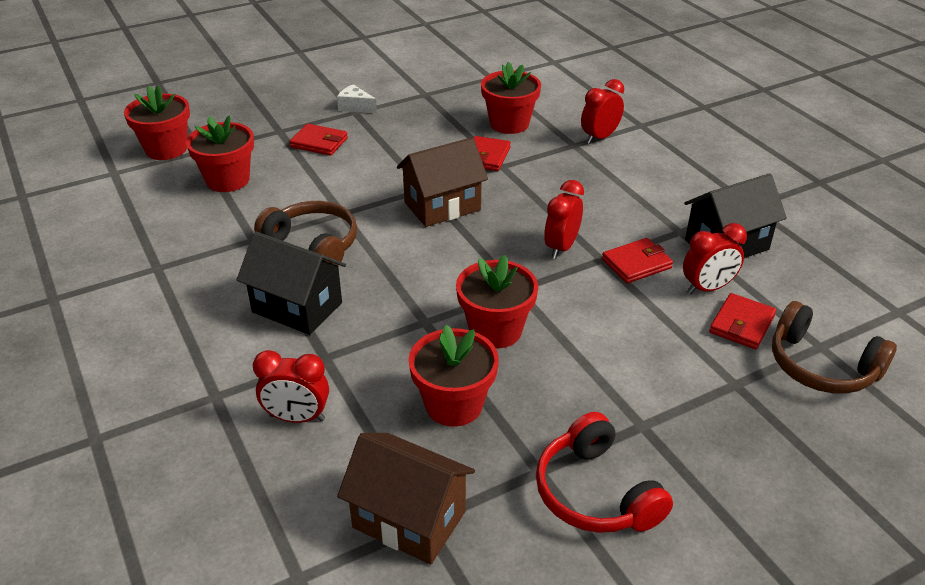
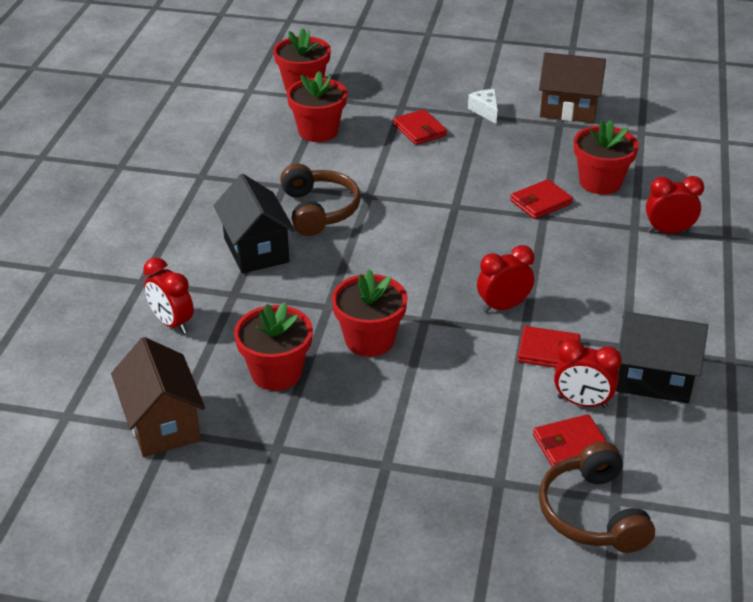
camera: 40 degrees right, 0 degrees up
(442, 206) = (451, 226): brown house -> brown house (568, 109)
(595, 493) = (294, 484): red headphones -> none

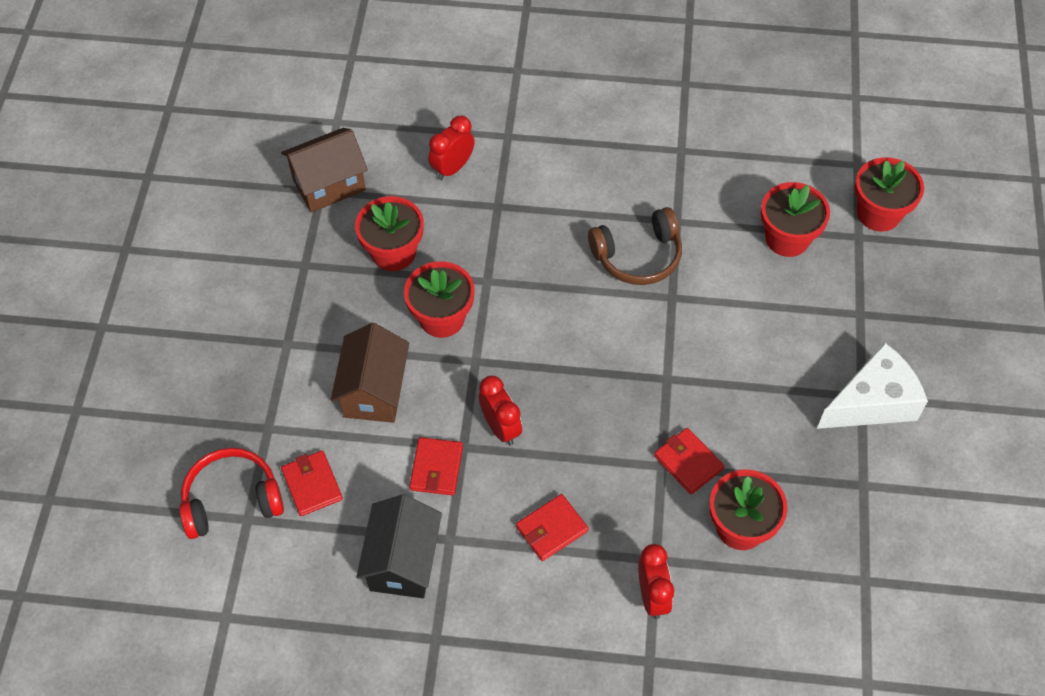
camera: 85 degrees right, 20 degrees up
(256, 250) = (565, 213): black house -> none
(419, 130) = (812, 335): red wallet -> red wallet (551, 529)
(485, 111) = (872, 402): white cheese -> white cheese, size x2.07
(568, 109) = (900, 496): brown house -> brown house (374, 391)
(582, 402) = (367, 496): red clock -> none
(592, 513) = (232, 499): brown headphones -> red headphones

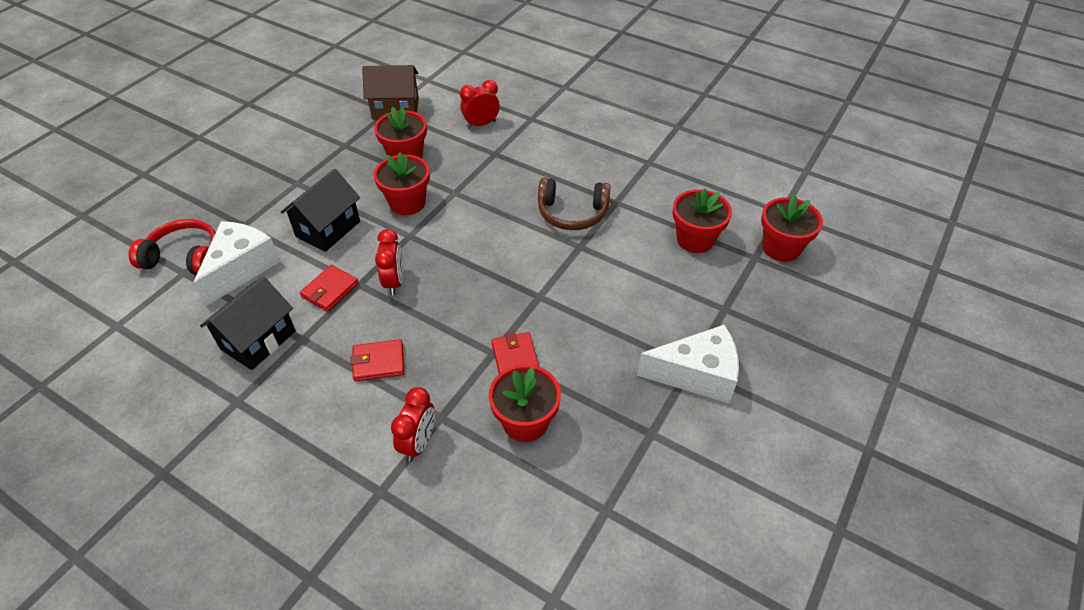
camera: 25 degrees right, 10 degrees down
(312, 485) = (241, 268): red wallet -> white cheese
(374, 391) = (328, 229): brown house -> black house

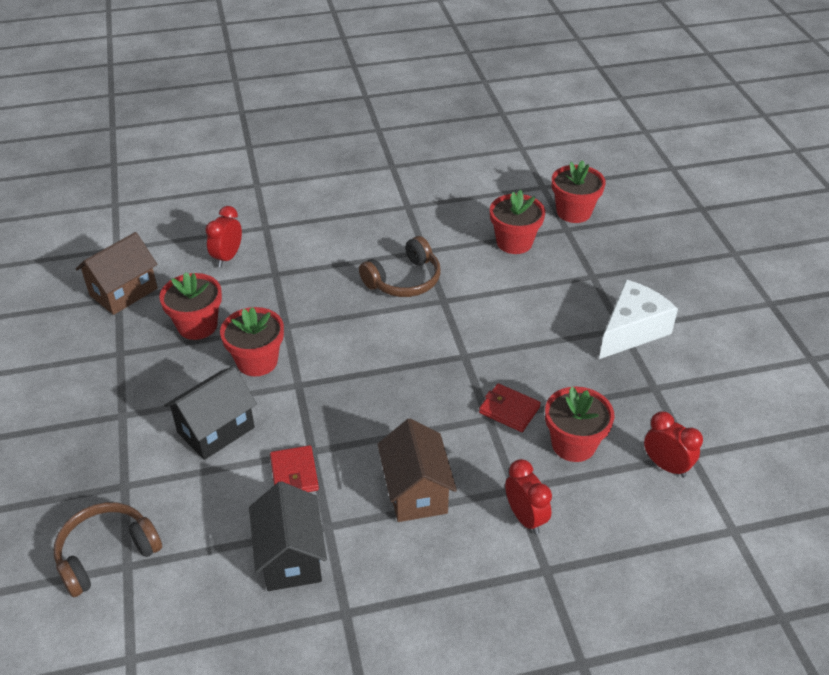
camera: 45 degrees left, 5 degrees down
(185, 257) = (106, 554): red headphones -> brown headphones
(241, 268) = (182, 519): white cheese -> none
(328, 229) = (216, 430): black house -> black house turned 60 degrees clockwise
(378, 362) = (416, 491): red wallet -> brown house
(394, 282) = (340, 427): red clock -> red clock (666, 466)

